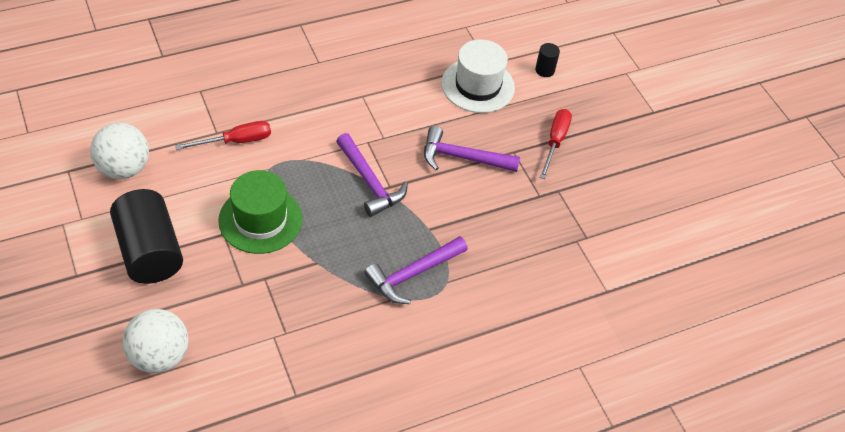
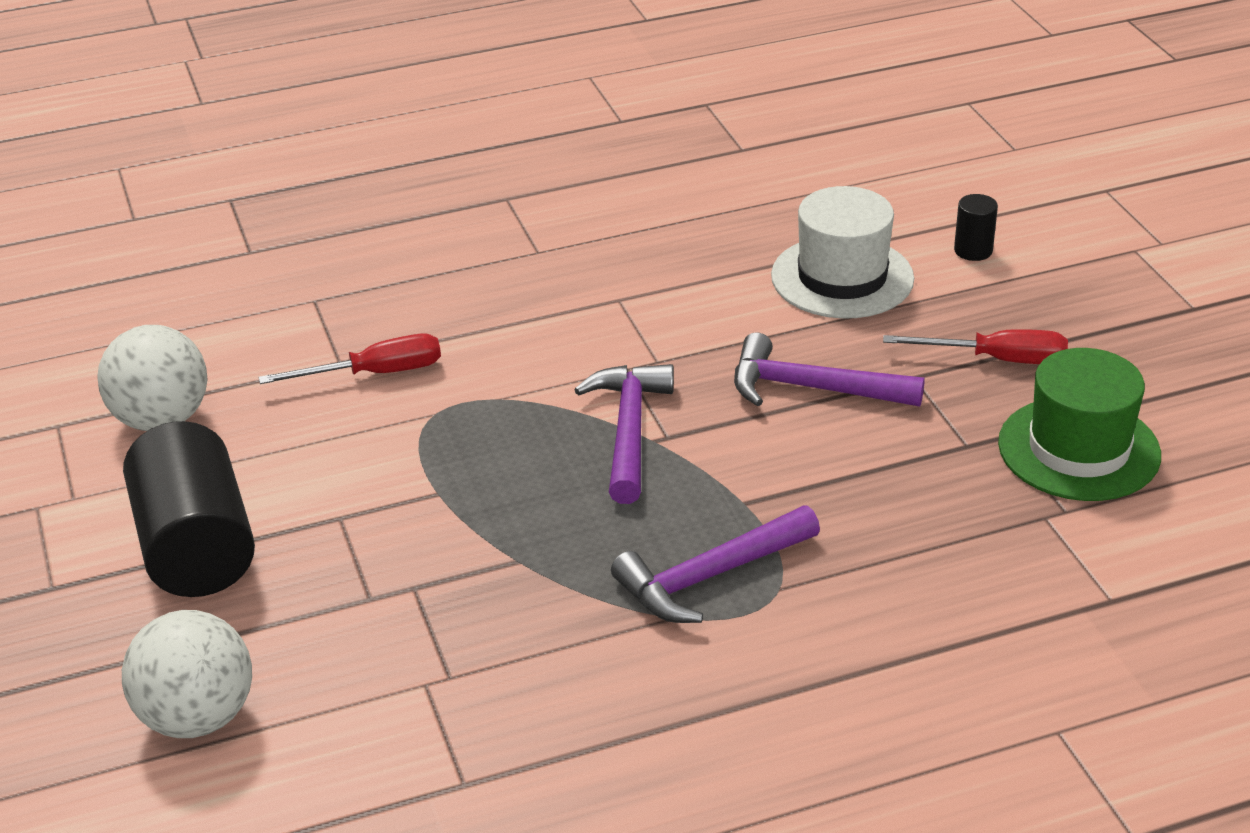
camera: 10 degrees right, 15 degrees down
(260, 219) = (412, 493): green hat -> green hat (1079, 449)
(370, 182) = (628, 430): purple hammer -> purple hammer turned 150 degrees counterclockwise
(555, 142) = (996, 359): red screwdriver -> red screwdriver turned 75 degrees clockwise

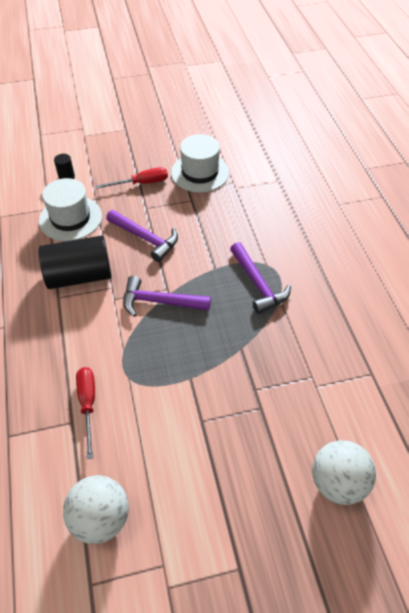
camera: 85 degrees left, 15 degrees up
(196, 547) = (215, 491): black cylinder -> black cylinder (79, 276)
(812, 388) = (146, 238): purple hammer -> purple hammer turned 75 degrees counterclockwise
(996, 359) = (141, 183): red screwdriver -> red screwdriver turned 60 degrees clockwise
(1079, 449) = (200, 172): green hat -> white hat

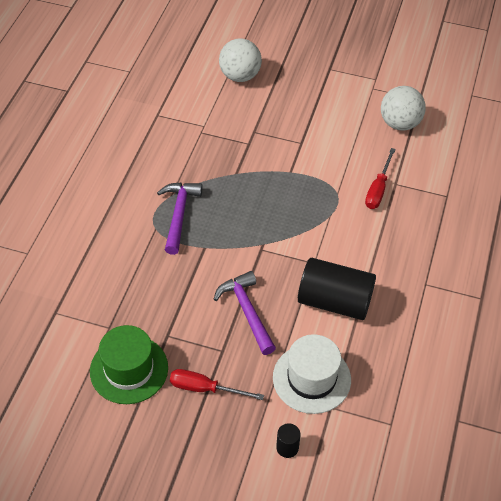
camera: 150 degrees left, 0 degrees up
(160, 302) = (275, 240): purple hammer -> none
(200, 172) = (129, 369): white hat -> green hat

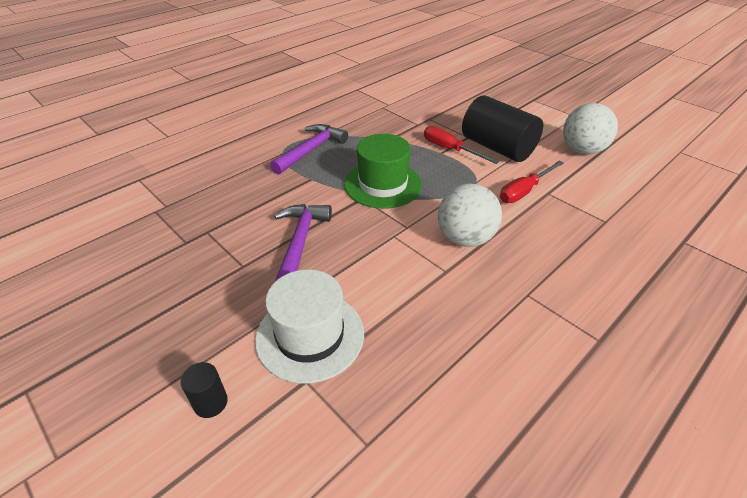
camera: 30 degrees right, 10 degrees down
(129, 369) = (143, 244): green hat -> green hat (383, 184)
(205, 388) = (190, 293): red screwdriver -> red screwdriver (450, 149)
(240, 76) = (446, 85): white ball -> white ball (465, 238)
(334, 301) = (401, 269): black cylinder -> black cylinder (497, 148)

